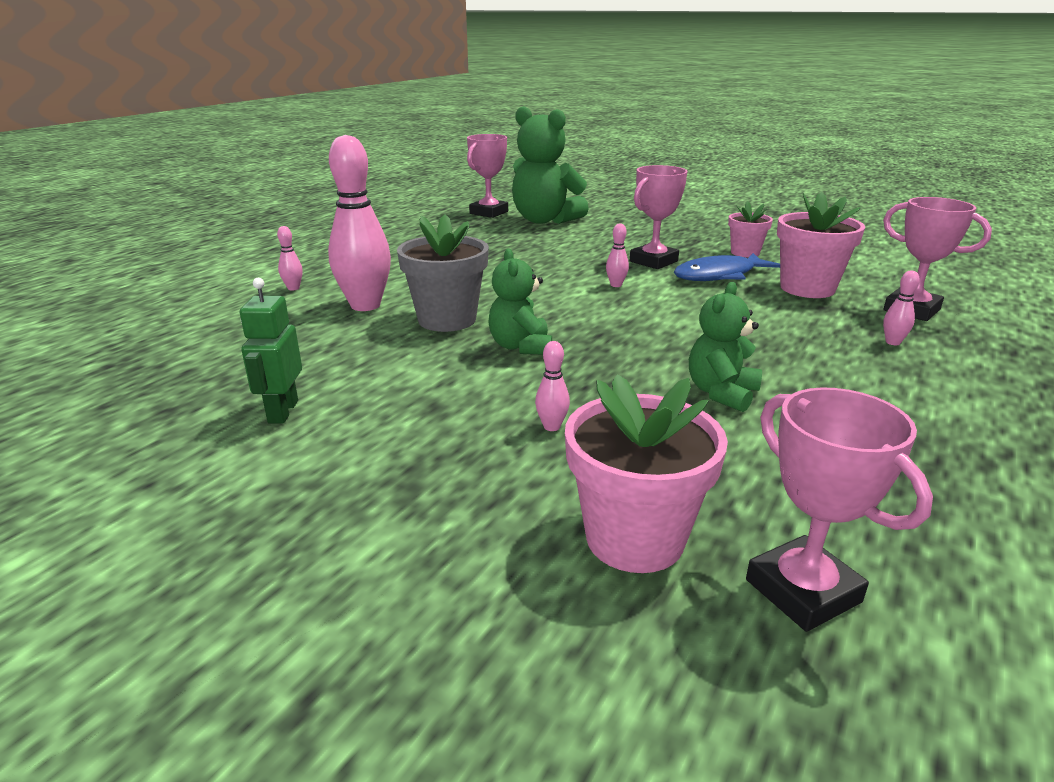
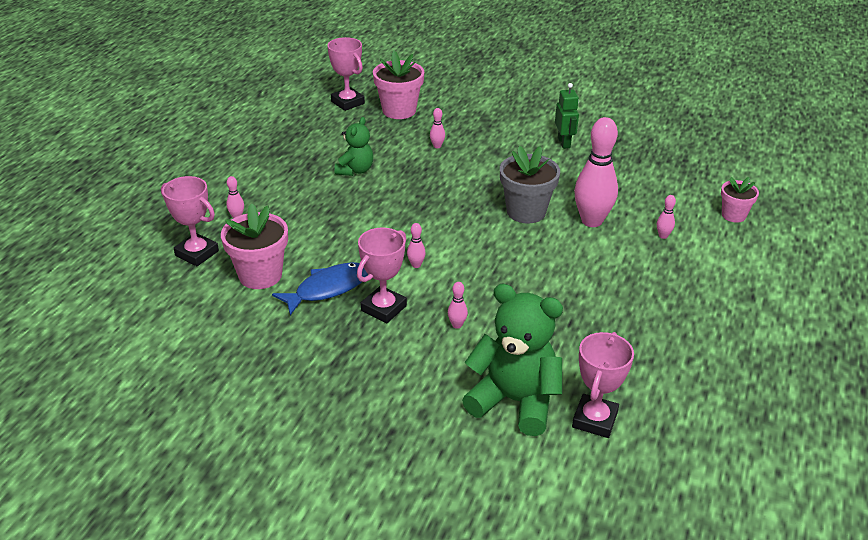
camera: 170 degrees right, 10 degrees up
(521, 346) = (468, 192): green teddy bear -> none
(579, 250) = (457, 325): none -> pink bowling pin
(745, 253) = (291, 336): pink flower pot -> pink flower pot (733, 215)

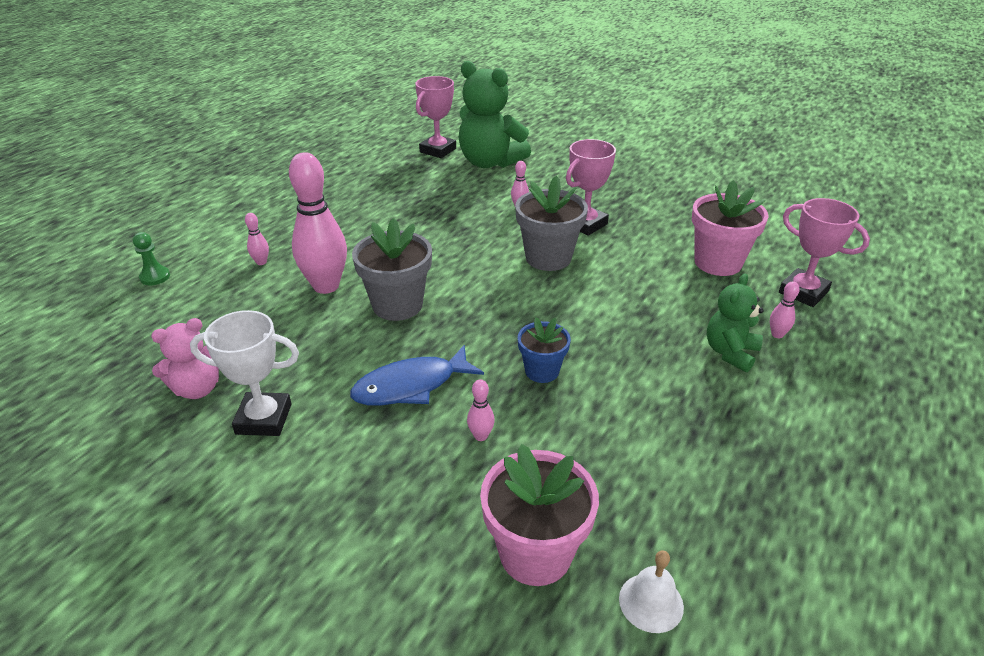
camera: 170 degrees left, 0 degrees up
(328, 289) = (642, 244): blue fish -> blue fish (411, 386)
(347, 102) = (651, 602): pink trophy -> white bell
(355, 170) = (622, 397): green teddy bear -> green teddy bear (730, 352)
(407, 179) = (542, 371): none -> blue flower pot
(416, 265) = (548, 258): pink bowling pin -> grey flower pot
(564, 143) = (264, 419): green robot -> white trophy
(617, 152) = (197, 388): none -> pink teddy bear
(733, 215) = (155, 277): pink flower pot -> green pawn

